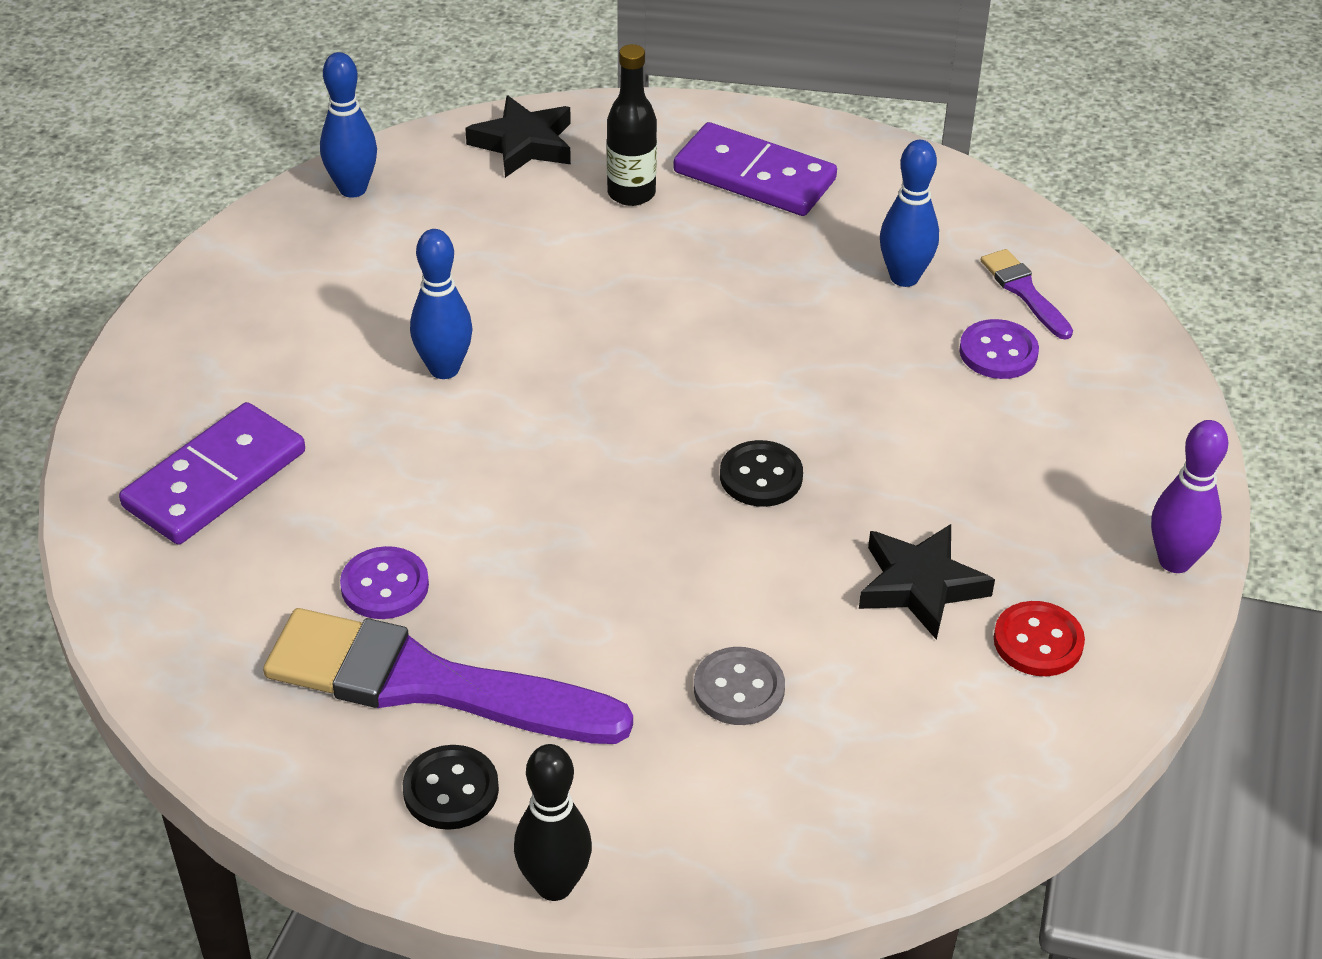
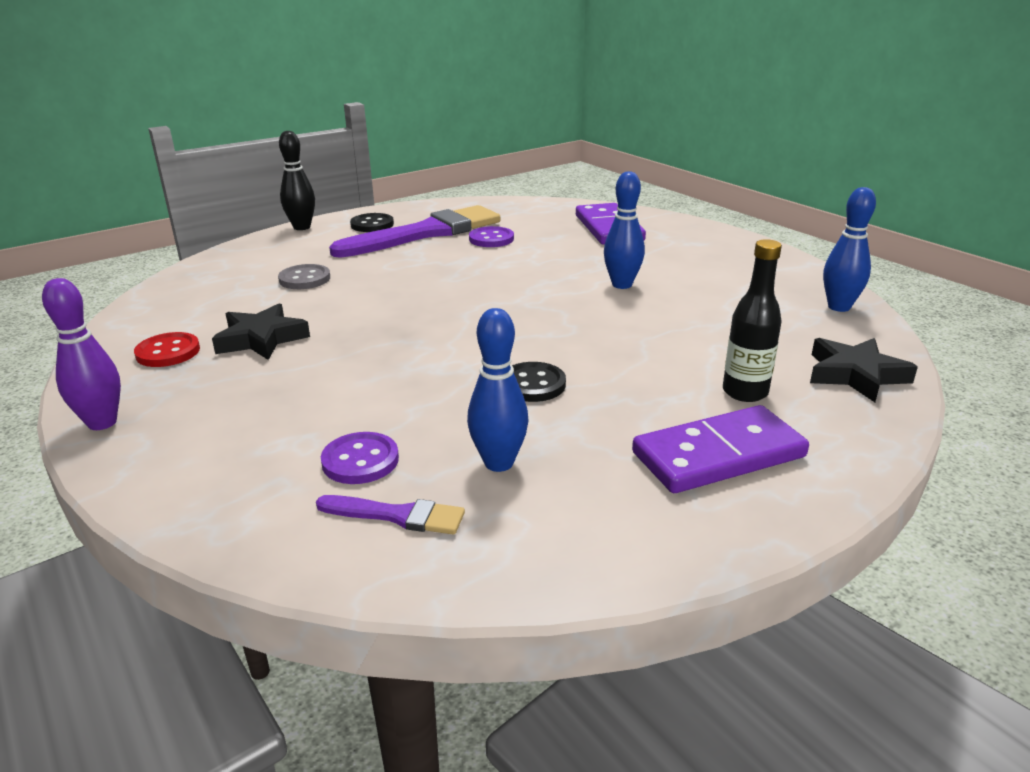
camera: 130 degrees right, 15 degrees down
(761, 476) = (408, 330): black button -> black button (533, 384)

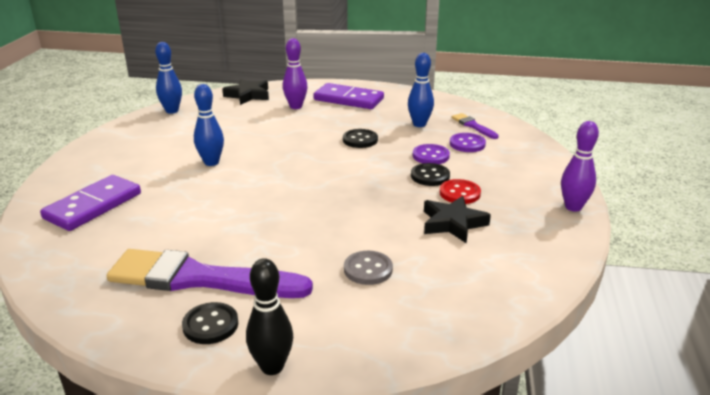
camera: 135 degrees left, 0 degrees up
(168, 352) = (517, 240): red button -> red button (459, 193)
(353, 378) = (430, 176): none -> black button
(491, 239) = (177, 240): purple button -> purple button (430, 156)
(745, 392) = (296, 106): black bottle -> purple bowling pin

